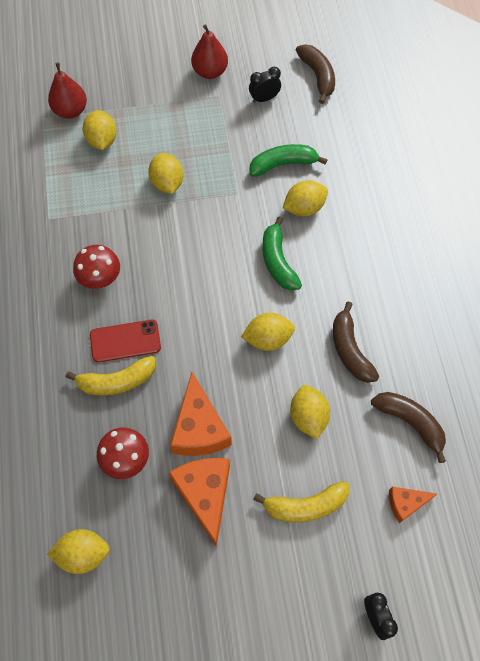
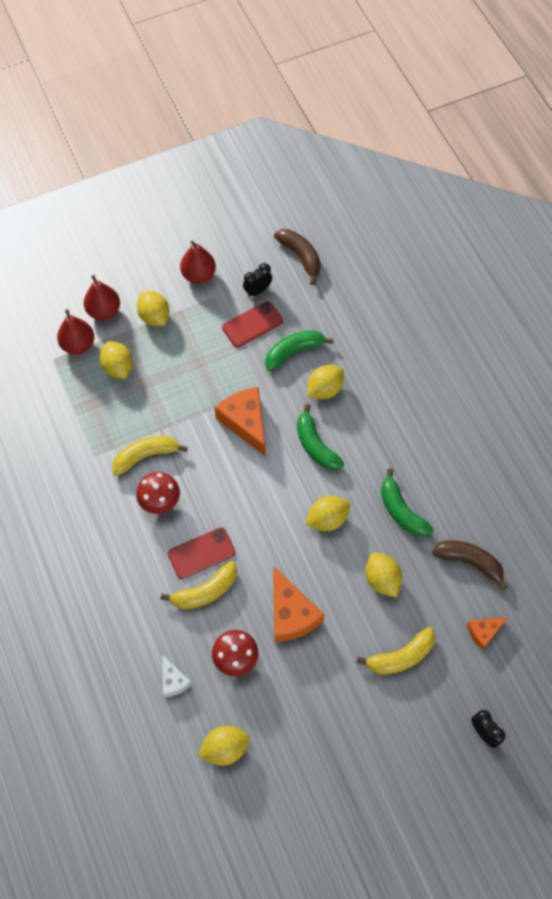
camera: 15 degrees left, 0 degrees up
(53, 466) = (174, 681): none -> white cheese
(101, 231) = (146, 456): none -> yellow banana
(106, 85) = (104, 311): none -> red pear
(167, 183) = (192, 395): yellow lemon -> yellow lemon (154, 317)
(205, 494) = (313, 670): orange cheese -> orange cheese (245, 422)
(249, 129) = (252, 324): none -> red phone
(350, 350) = (401, 511): brown banana -> green banana

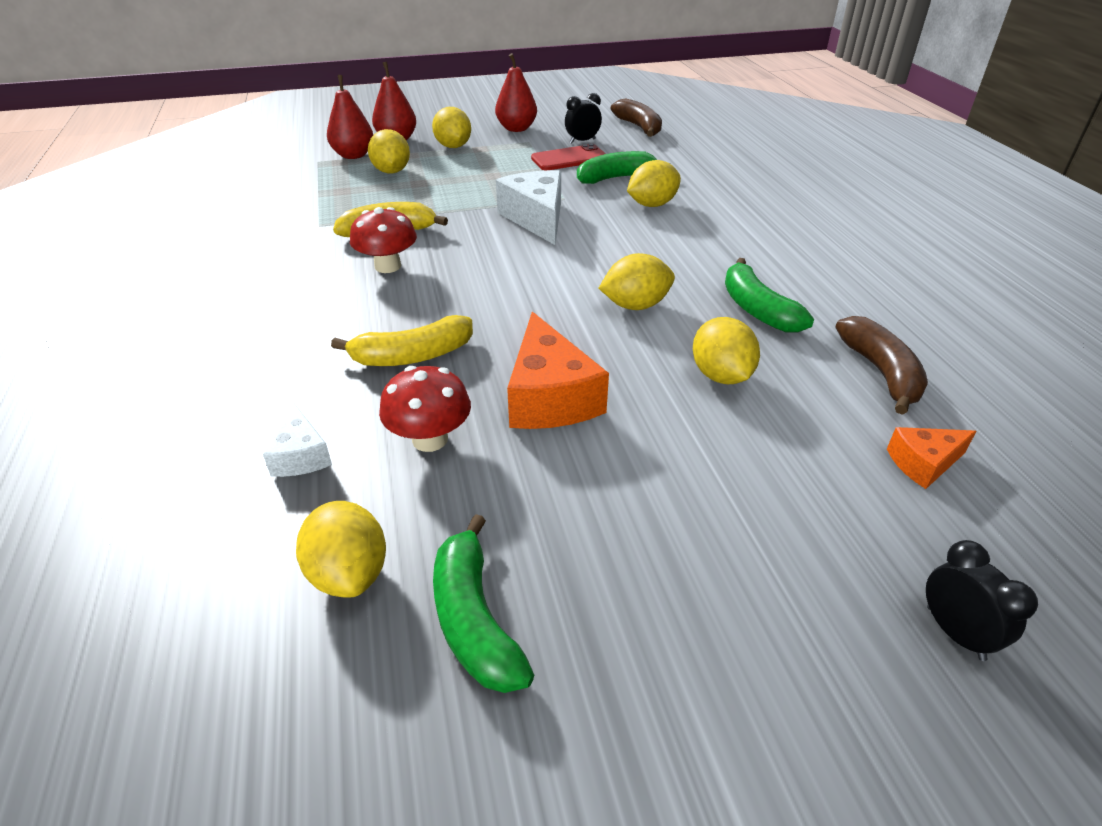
camera: 10 degrees right, 25 degrees down
(201, 553) = (425, 317): red phone -> none
(225, 748) = (349, 573): yellow lemon -> yellow lemon turned 75 degrees clockwise
(245, 422) = (536, 218): orange cheese -> white cheese
(315, 445) = (630, 243): green banana -> green banana (474, 619)
(401, 656) = (753, 477): yellow banana -> none
(469, 562) = (881, 373): brown banana -> brown banana turned 45 degrees clockwise

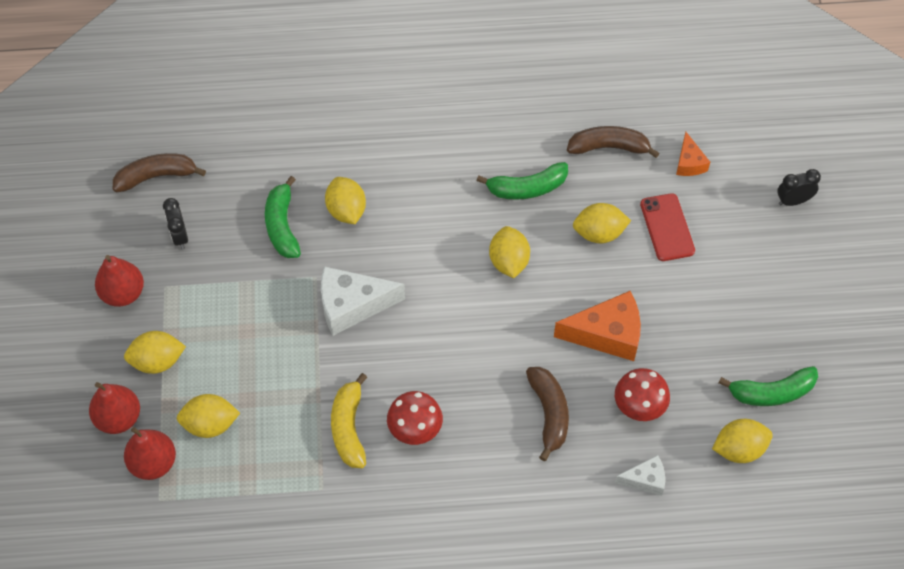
camera: 80 degrees left, 20 degrees up
(412, 356) = (549, 414): yellow banana -> brown banana
(569, 158) = (223, 256): red phone -> red phone (667, 227)

